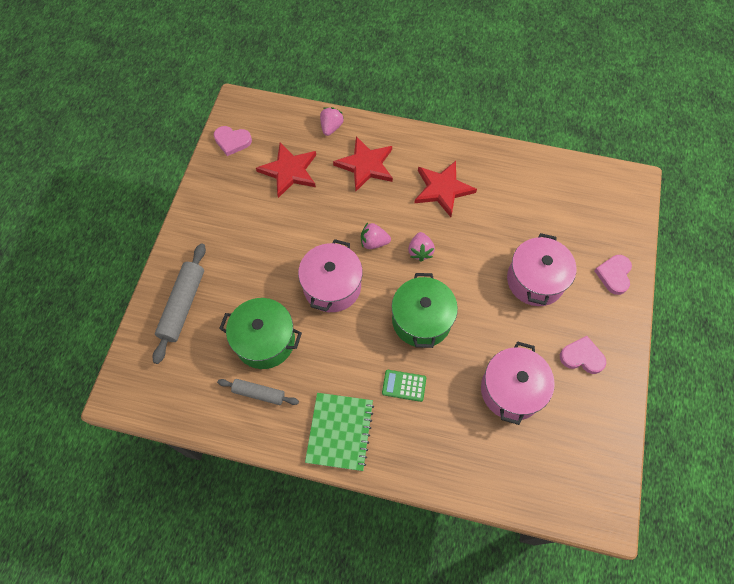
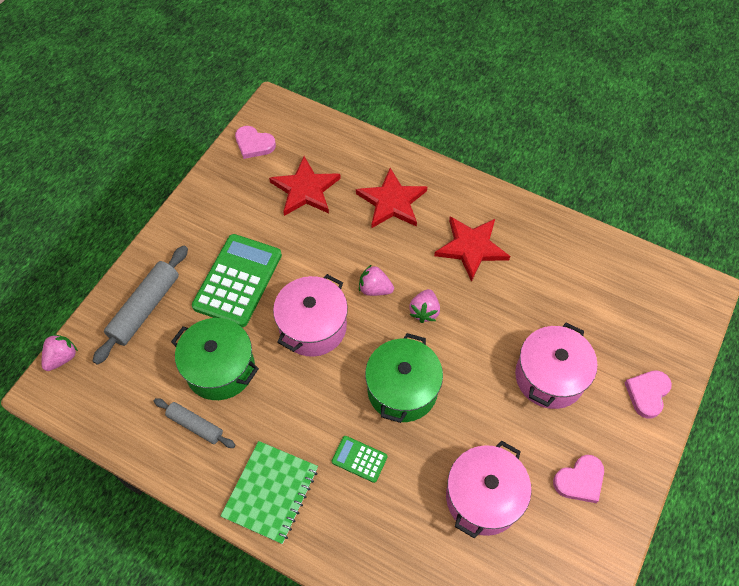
camera: 15 degrees right, 5 degrees down
(256, 262) = (238, 280): none -> green calculator
(331, 127) = (366, 152): pink strawberry -> pink strawberry (62, 358)
(582, 357) = (580, 480): pink heart -> pink heart turned 120 degrees clockwise

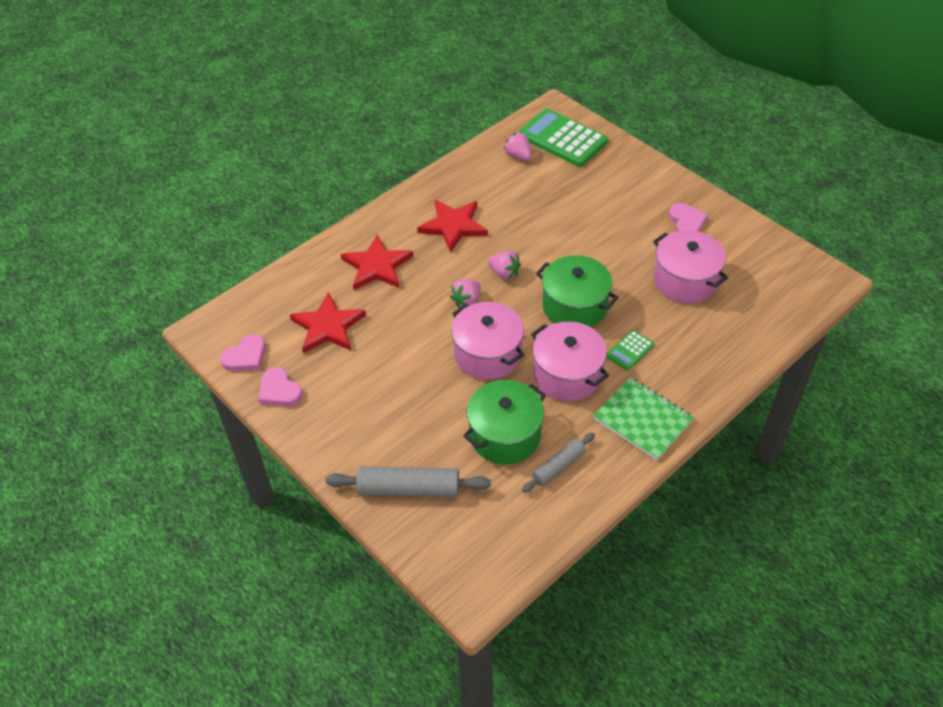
camera: 70 degrees left, 10 degrees down
(62, 358) = (438, 576): pink strawberry -> pink strawberry (518, 156)
(145, 308) = (409, 488): grey rolling pin -> grey rolling pin turned 45 degrees counterclockwise
(238, 280) = (410, 402): green calculator -> green calculator (562, 139)
(549, 377) = (595, 213): pink pot -> pink pot (567, 375)
(647, 393) = (628, 165): pink heart -> pink heart (279, 390)

